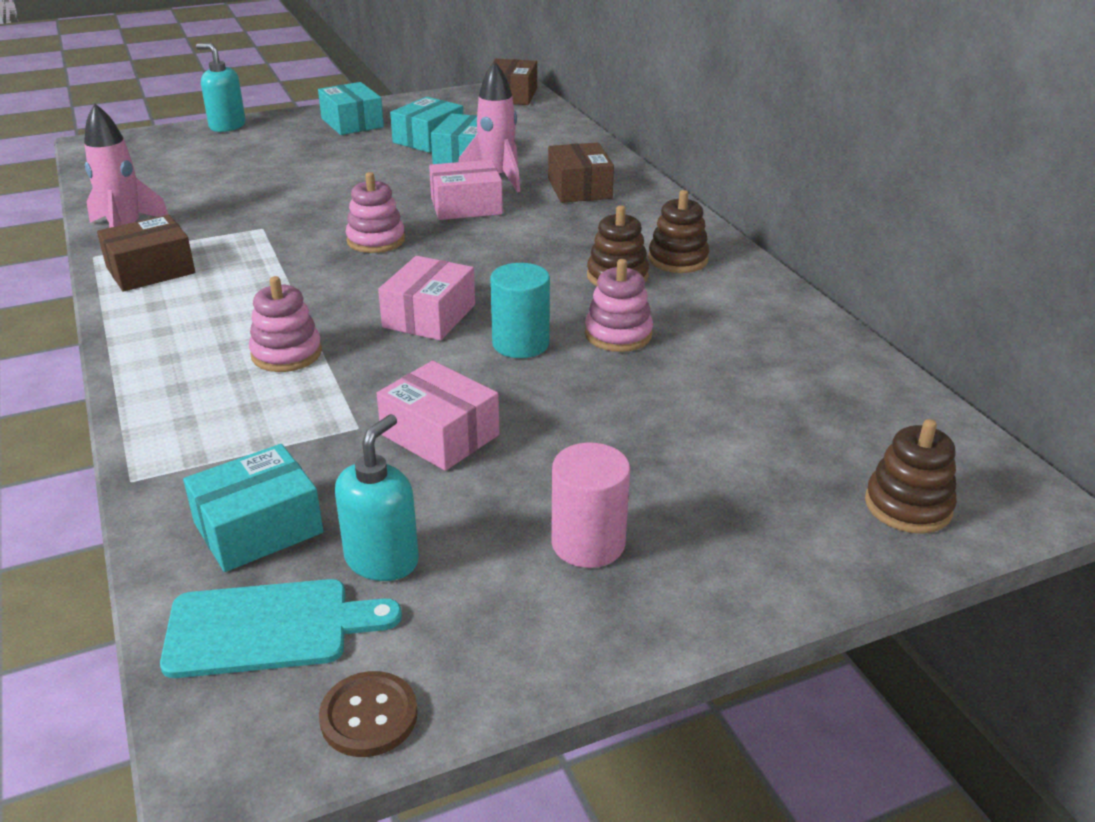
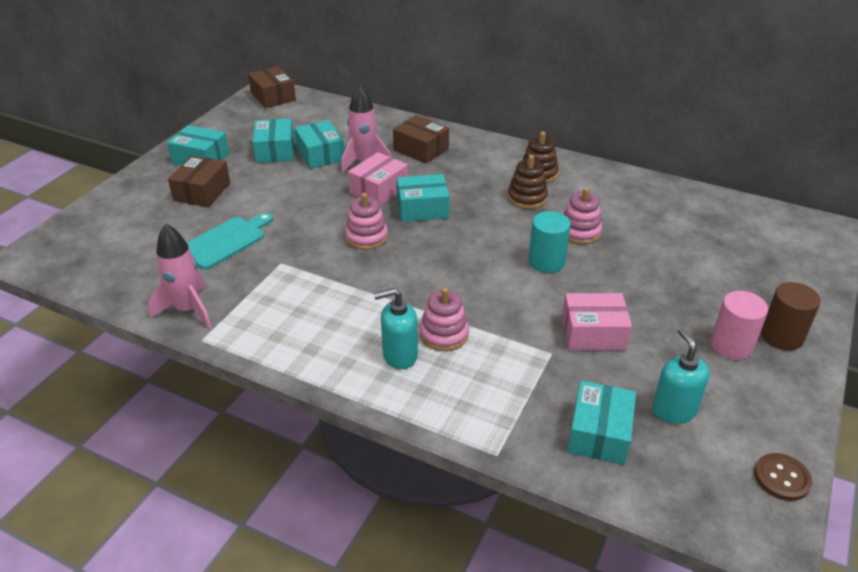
camera: 40 degrees left, 5 degrees up
(150, 270) = (262, 328): brown box -> brown box (202, 192)
(227, 126) = (110, 197): turquoise soap dispenser -> turquoise soap dispenser (399, 355)
(268, 628) = (686, 474): turquoise cutting board -> turquoise cutting board (226, 241)
(429, 316) = (477, 270): pink box -> none
(478, 239) = (422, 209): none -> turquoise box
(682, 575) = (781, 336): none -> brown cylinder
(908, 506) = (801, 255): brown stacking toy -> none

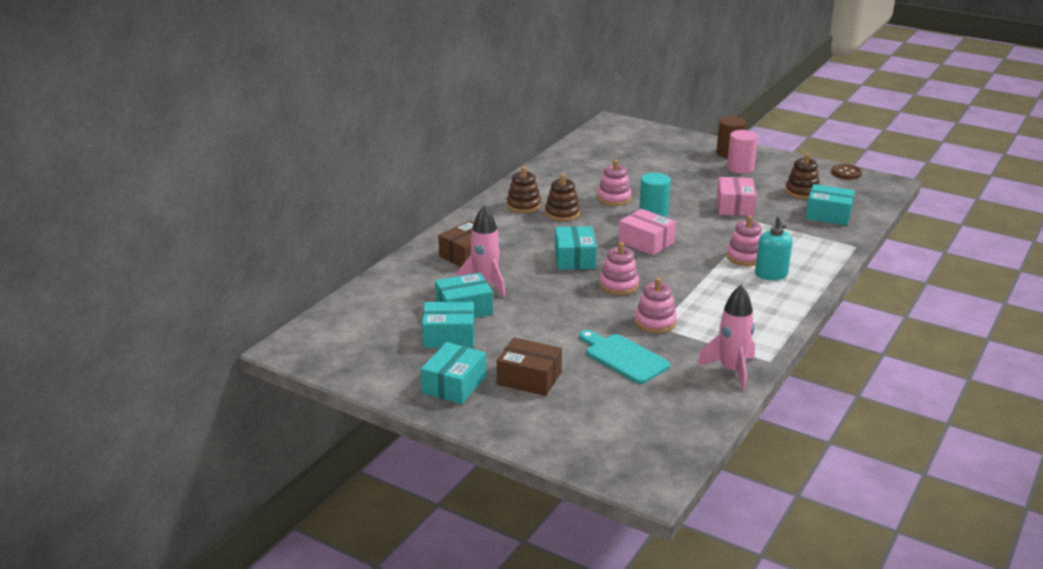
camera: 85 degrees left, 10 degrees down
(273, 96) = (309, 342): brown box -> none
(289, 261) = (655, 322): none -> pink stacking toy
(379, 189) = (539, 278): pink box -> pink box (646, 242)
(674, 410) = (802, 192): turquoise soap dispenser -> brown stacking toy

